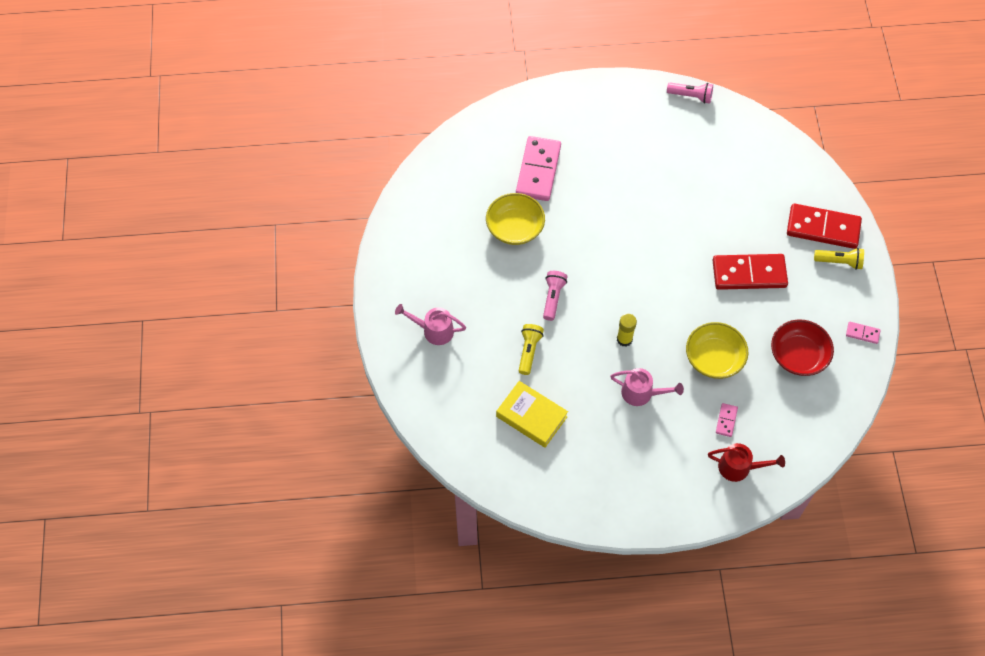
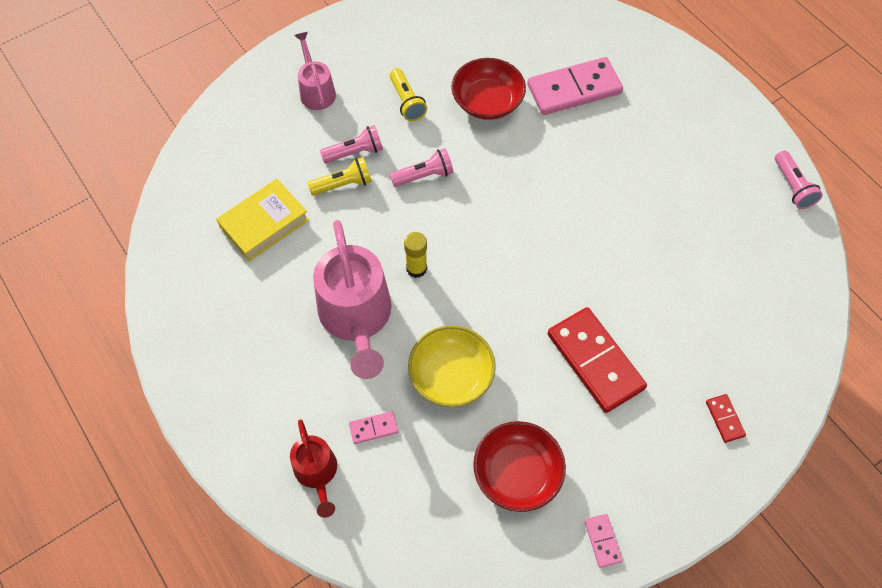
camera: 60 degrees right, 0 degrees up
(506, 331) = (355, 152): none -> pink flashlight
(515, 227) = (487, 102): yellow bowl -> red bowl
(531, 416) = (264, 224): yellow book -> yellow book turned 45 degrees clockwise
(642, 393) = (357, 319): pink watering can -> pink watering can, size x1.83
(823, 228) = (724, 419): red domino -> red domino, size x0.44
(839, 262) = (689, 462): yellow flashlight -> yellow flashlight (407, 102)

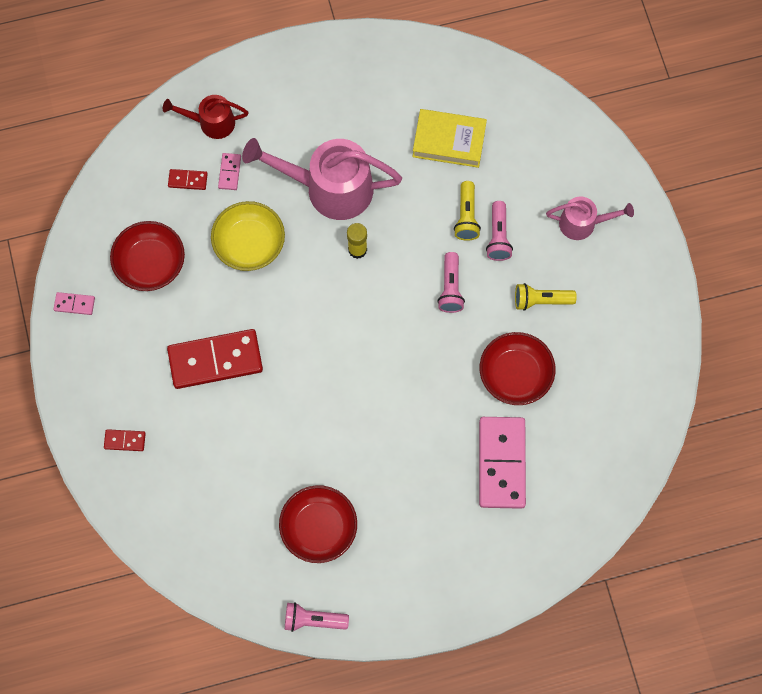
camera: 110 degrees right, 10 degrees up
(264, 224) = (449, 141): yellow book -> yellow book turned 60 degrees counterclockwise
(400, 471) = (188, 180): none -> red domino
(709, 209) = (319, 528): none -> red bowl

